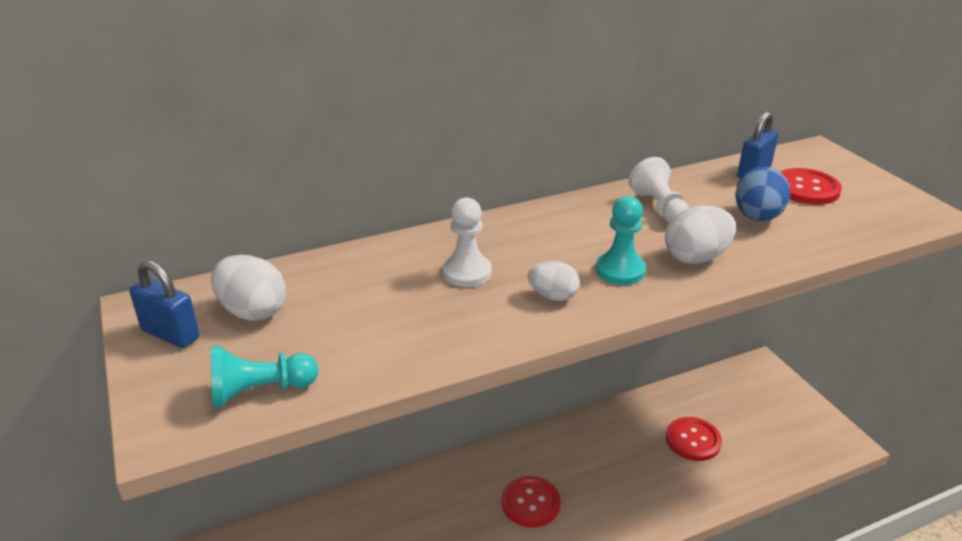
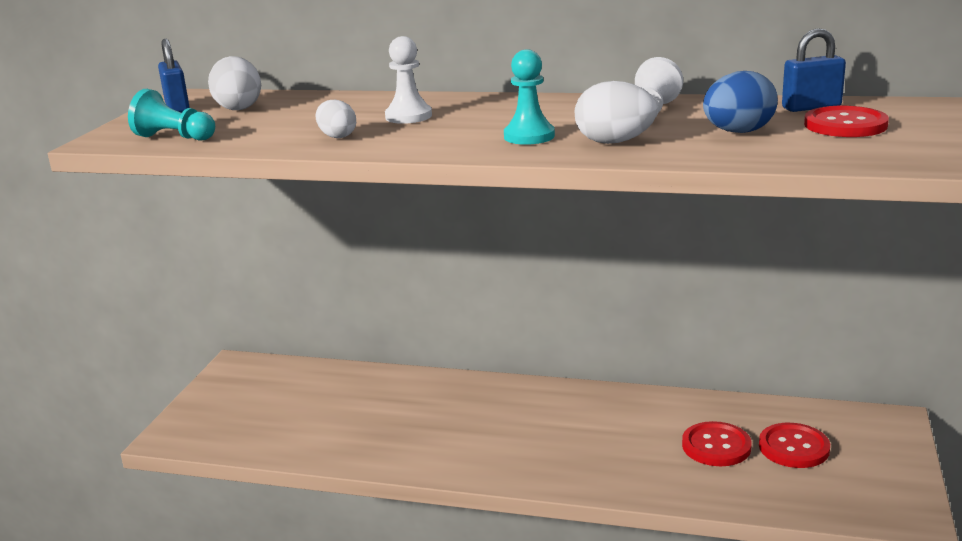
camera: 40 degrees right, 10 degrees down
(530, 503) = (492, 427): red button -> red button (793, 447)
(553, 296) = (444, 138): white egg -> white egg (337, 136)

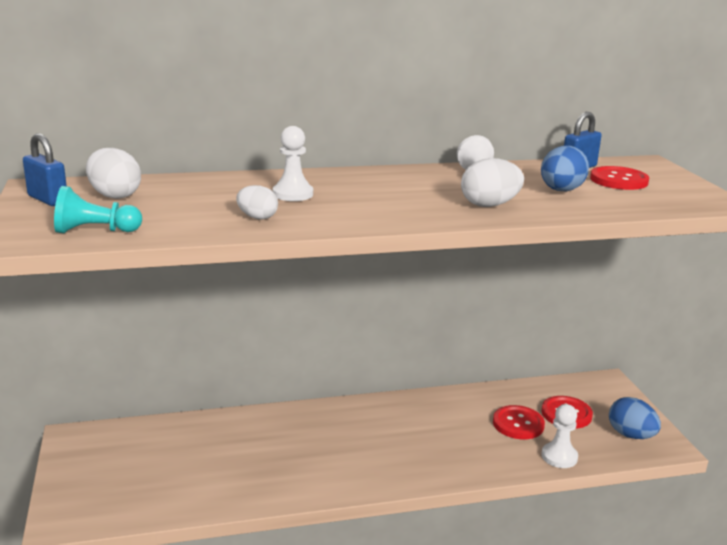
camera: 30 degrees left, 0 degrees up
(529, 136) = (419, 205): turquoise pawn -> none
(737, 495) = (559, 457): none -> white pawn
(865, 491) = (631, 435): none -> blue egg

